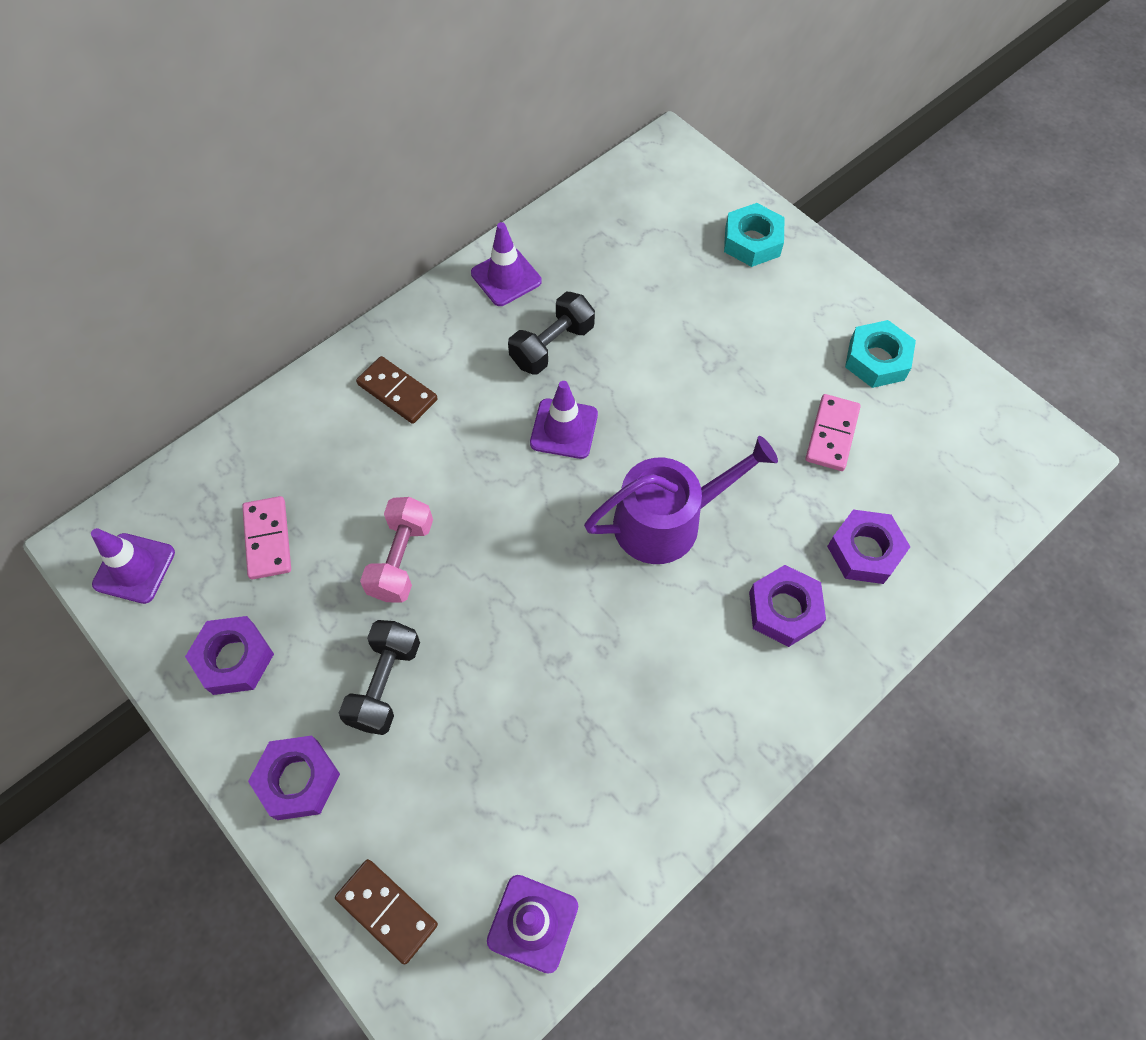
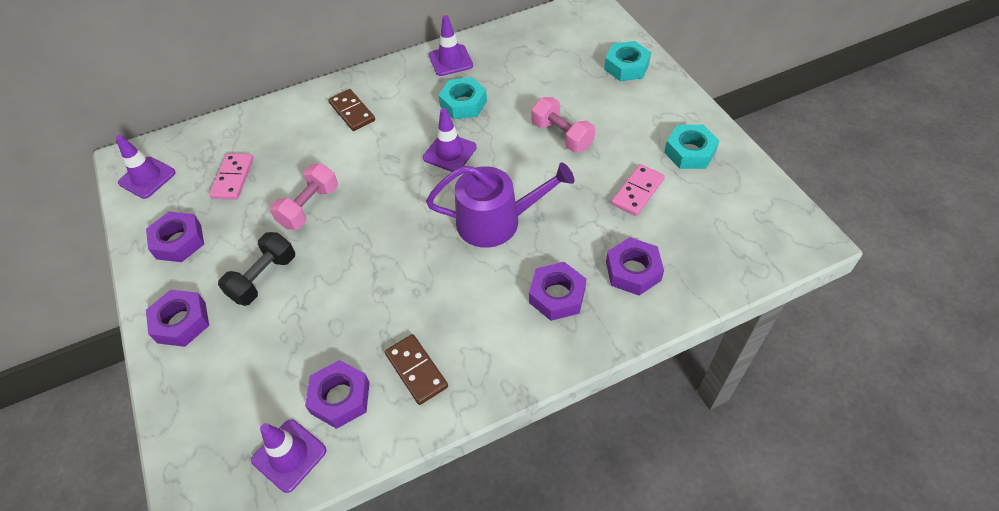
camera: 20 degrees right, 10 degrees down
(387, 911) = (197, 419): brown domino -> brown domino (416, 370)
(552, 345) = (463, 103): black dumbbell -> turquoise nut
(565, 826) = (340, 398): none -> purple nut
(705, 369) = (562, 136): none -> pink dumbbell

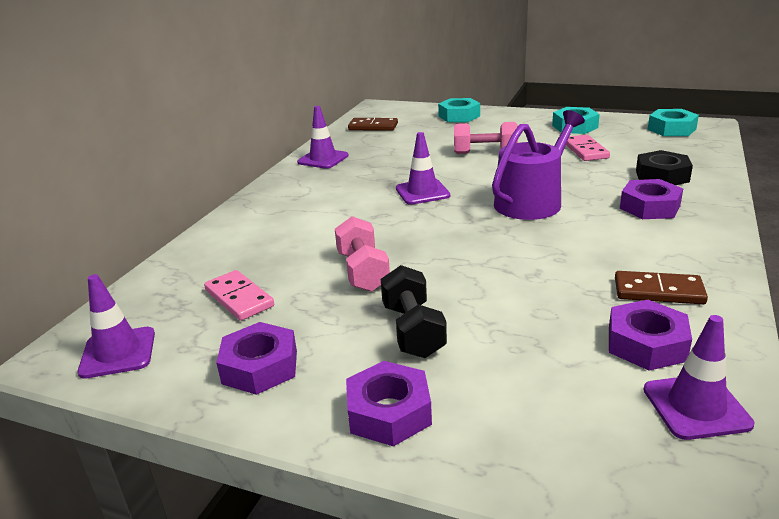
camera: 45 degrees left, 25 degrees down
(352, 112) = (288, 212): brown domino -> brown domino (373, 127)
(463, 103) = (379, 170): turquoise nut -> turquoise nut (671, 129)
(633, 271) = (662, 176): purple nut -> black nut

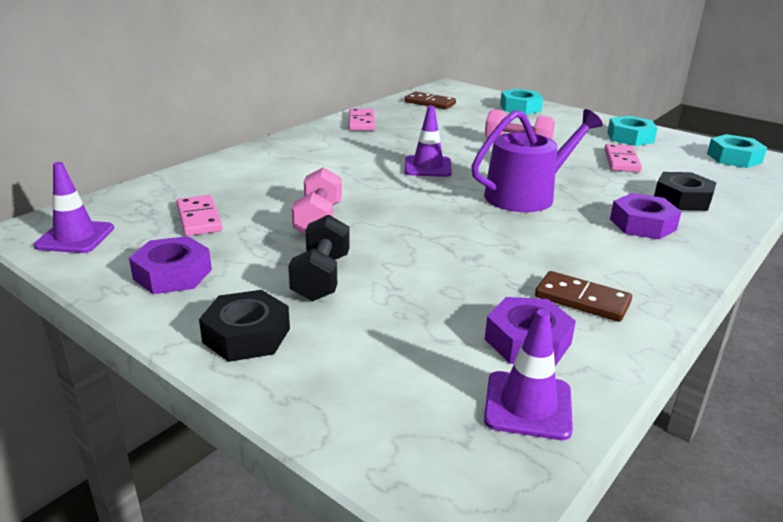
camera: 15 degrees right, 0 degrees up
(323, 159) = (361, 122): purple traffic cone -> pink domino
(389, 412) = (246, 335): purple nut -> black nut

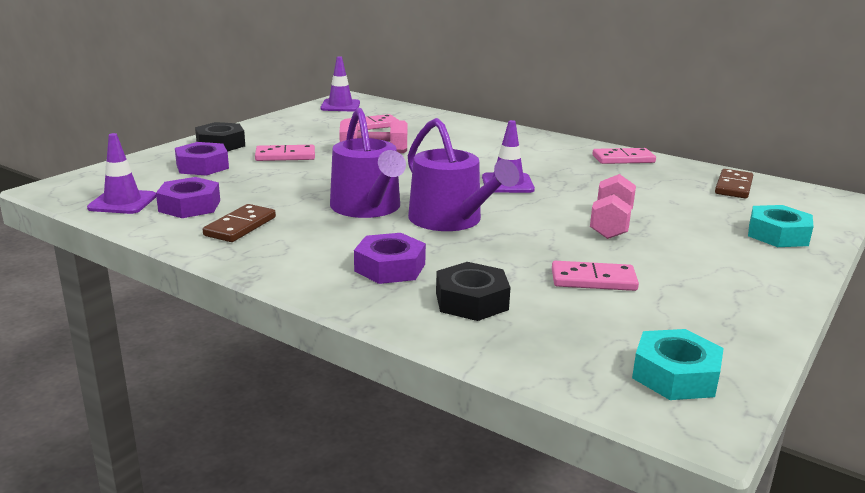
camera: 85 degrees right, 5 degrees down
(172, 274) = (293, 126): purple nut -> purple nut (202, 166)
(321, 277) = (285, 156): black dumbbell -> pink domino
(505, 229) = (368, 208): none -> purple watering can
(630, 137) = (709, 299): turquoise nut -> none

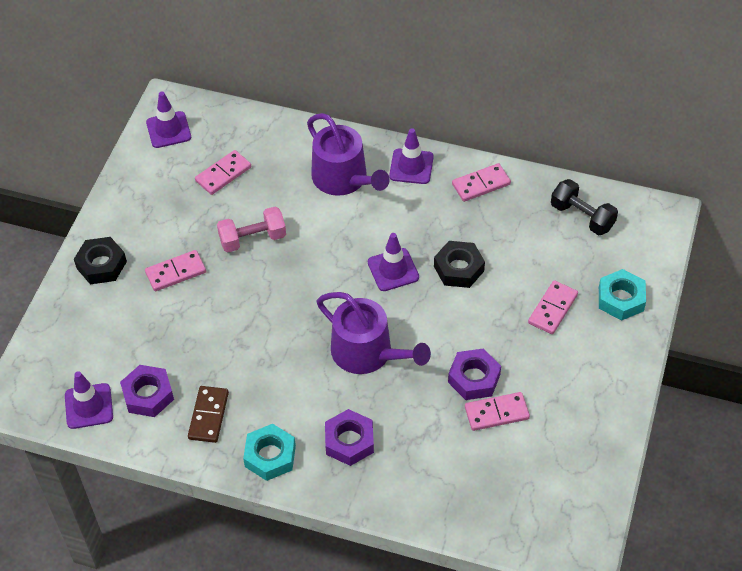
camera: 15 degrees left, 30 degrees up
(202, 166) = (113, 317): purple nut -> purple nut (474, 378)
(368, 208) = (294, 352): purple watering can -> purple watering can (344, 179)
(471, 301) = (421, 468): black nut -> black nut (458, 268)
(554, 144) = (411, 166): none -> purple traffic cone
(611, 224) = (493, 321): pink dumbbell -> none
(675, 375) = (566, 512): turquoise nut -> turquoise nut (270, 456)
(687, 228) = (552, 309): none -> pink domino
(733, 187) = (582, 217): brown domino -> black dumbbell

